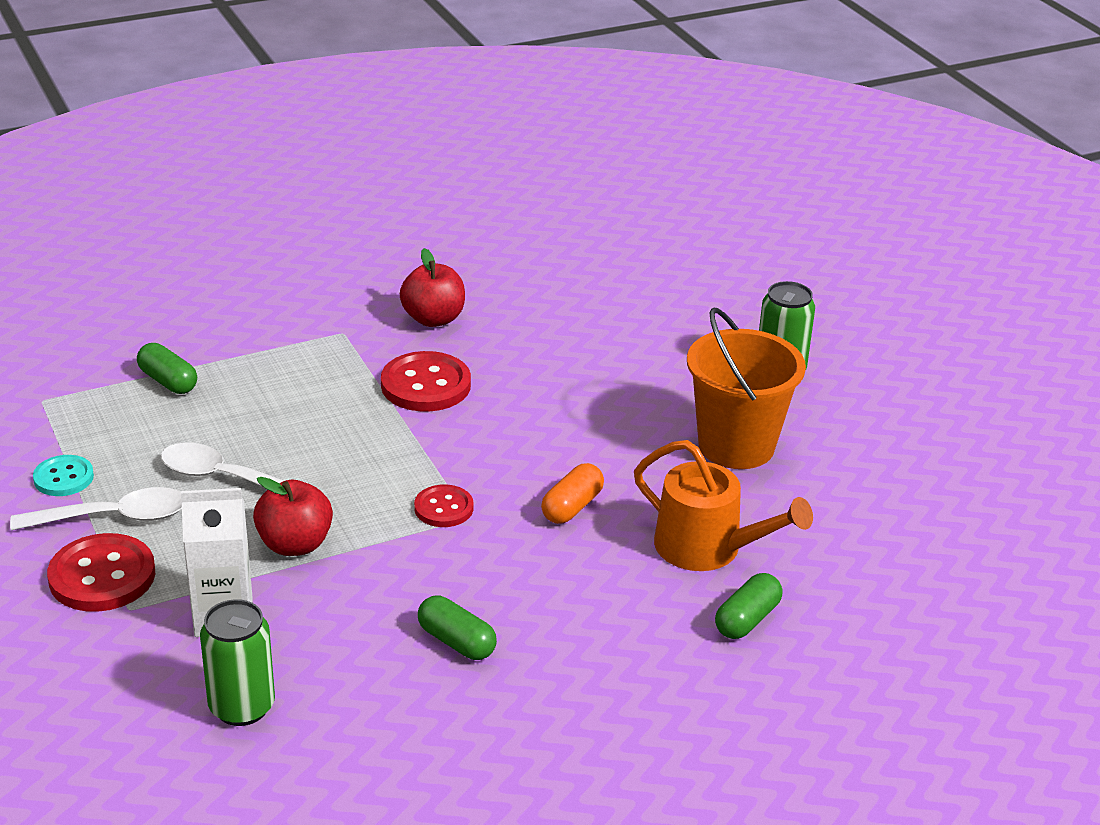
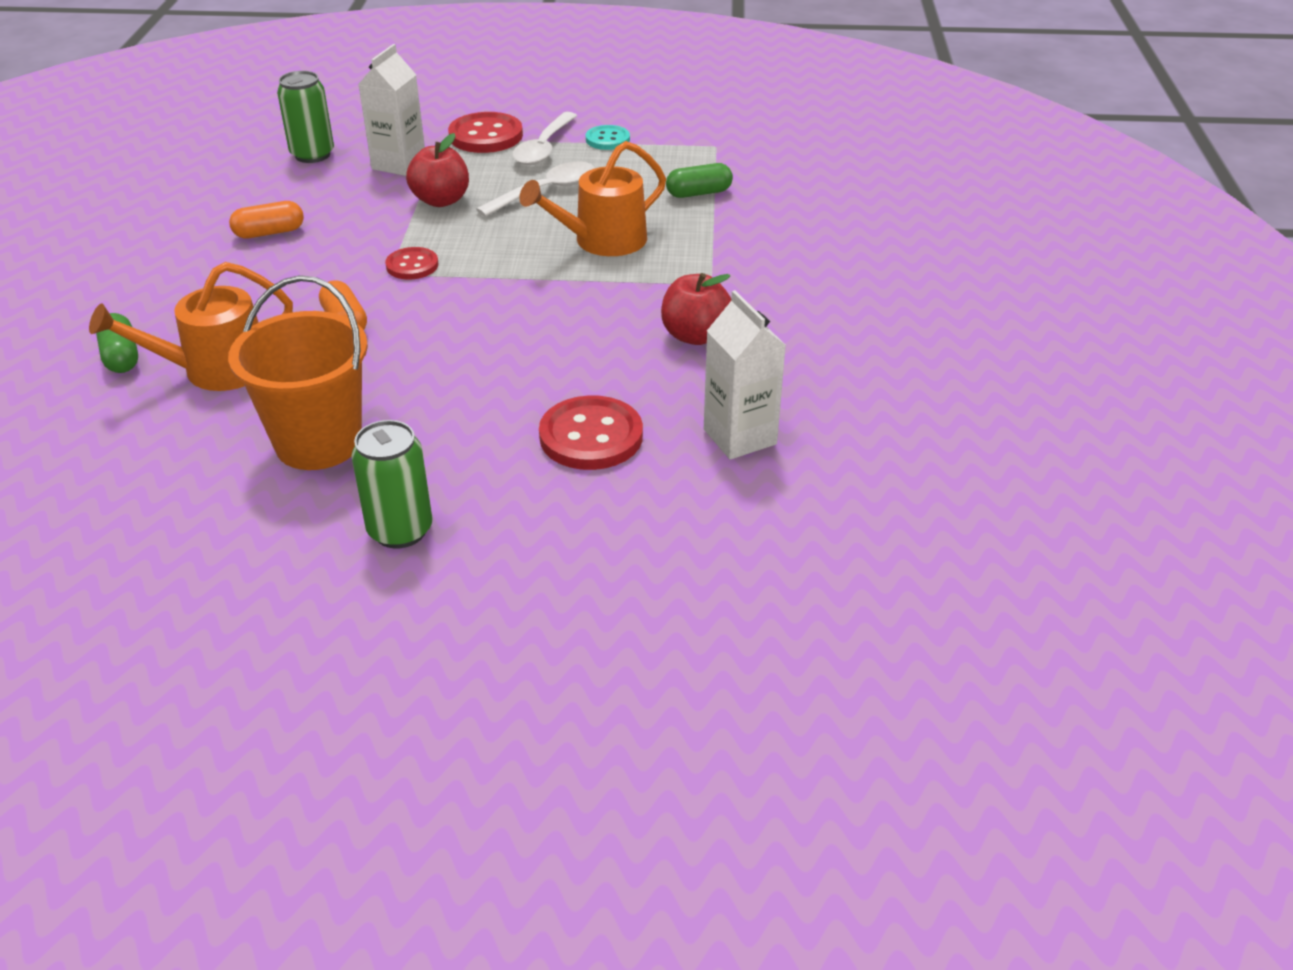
camera: 120 degrees right, 5 degrees up
(309, 409) = (602, 241): none -> orange watering can
(426, 385) = (587, 302): red button -> red button (591, 436)
(456, 642) = (269, 233): green capsule -> orange capsule
(547, 270) = (740, 437): none -> white carton

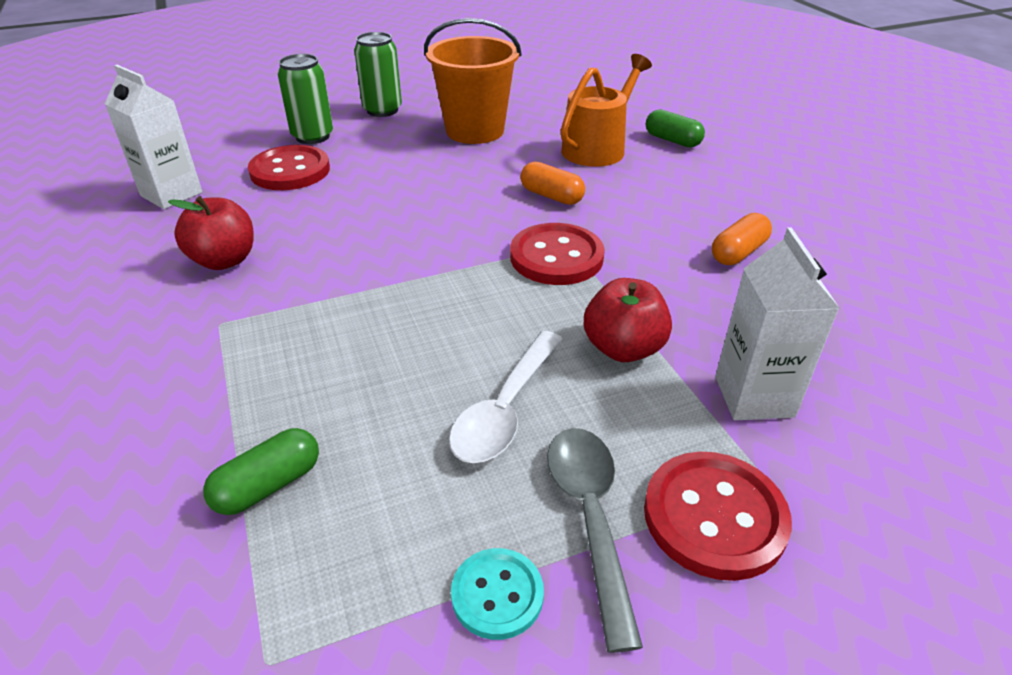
camera: 155 degrees right, 0 degrees up
(312, 155) = (881, 375): green can -> green can (312, 136)
(412, 265) = (556, 257): red button -> red button, size x1.67
(544, 148) = (589, 517): white spoon -> grey spoon
(602, 241) = (374, 345): orange watering can -> none

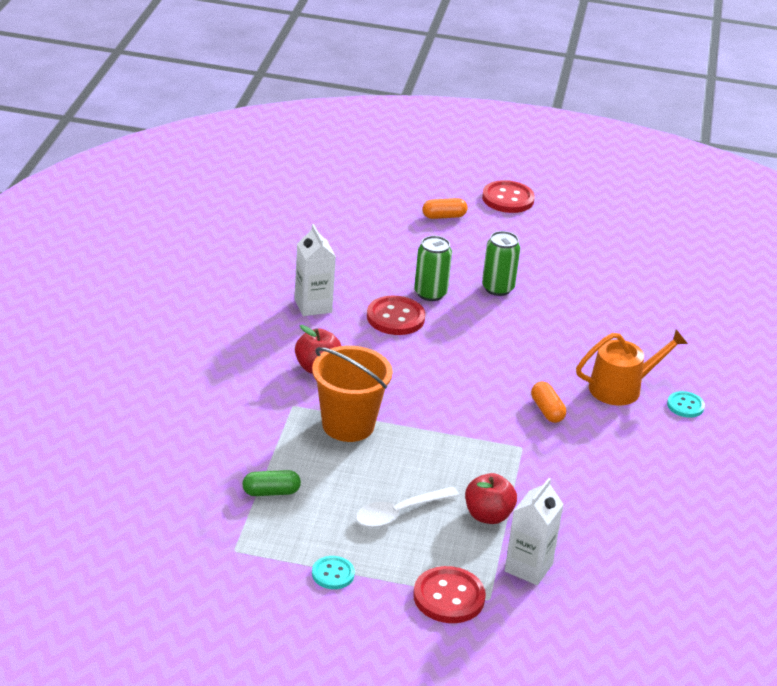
camera: 30 degrees right, 5 degrees down
(475, 131) = (547, 336): orange bucket -> orange bucket (348, 425)
(556, 257) = (506, 451): red button -> red button (508, 199)
(589, 517) = (395, 570): grey spoon -> none
(672, 140) = (685, 406): green capsule -> turquoise button
(738, 252) = (622, 500): orange capsule -> orange capsule (444, 216)

